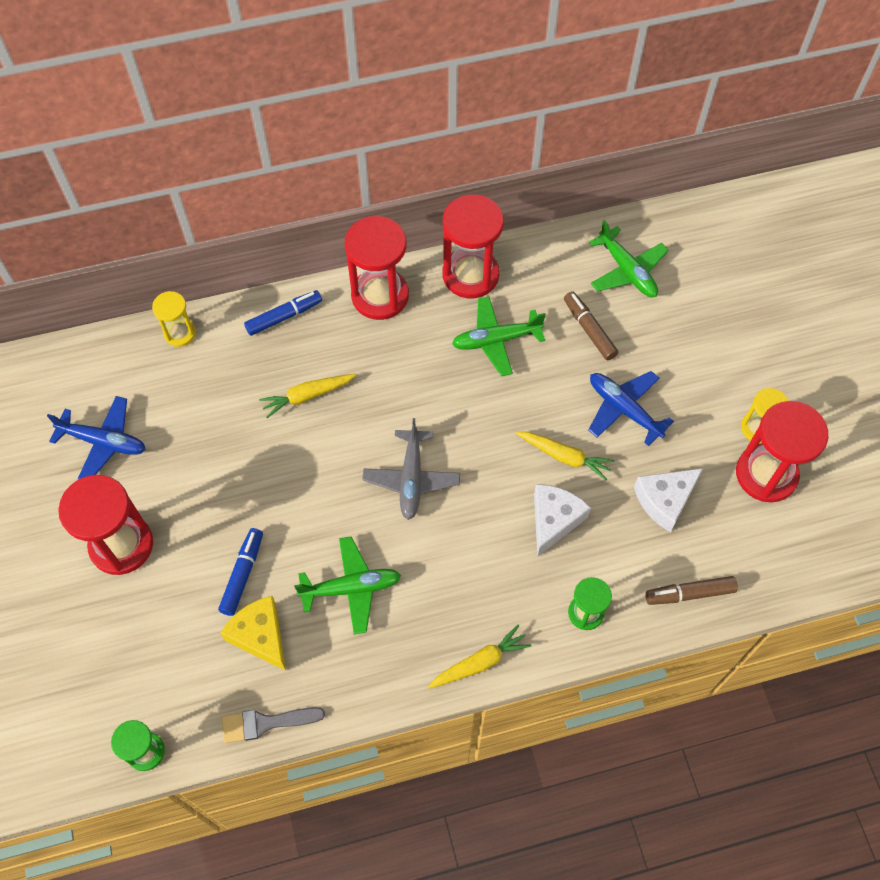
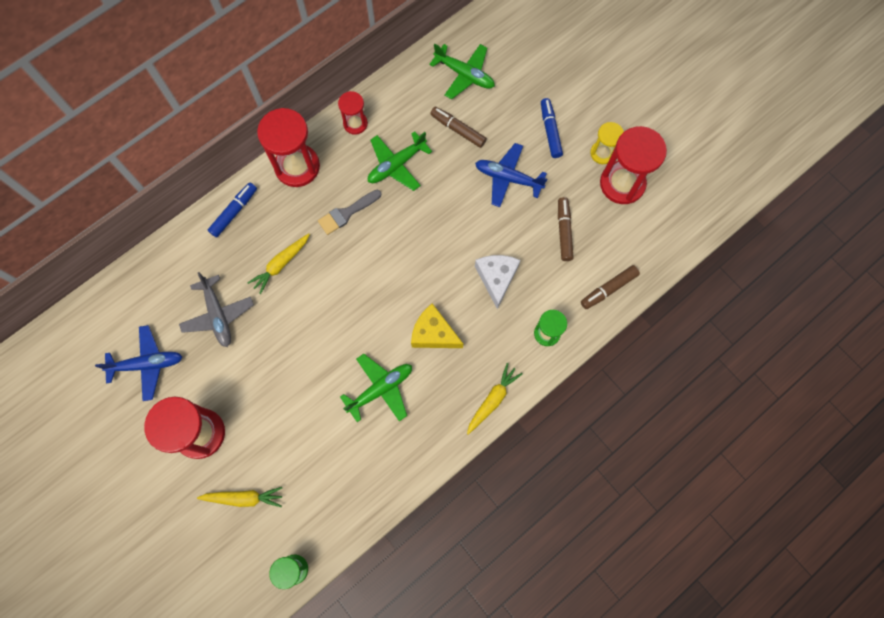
camera: 25 degrees left, 10 degrees up
(180, 333) = (162, 257): yellow hourglass -> none
(242, 574) = (299, 414): blue marker -> blue marker (550, 131)
(260, 635) = (333, 451): yellow cheese -> yellow cheese (433, 333)
(265, 723) = (367, 510): grey brush -> grey brush (347, 213)
(411, 479) = (385, 292): grey plane -> grey plane (218, 315)
(470, 275) = (355, 123): red hourglass -> red hourglass, size x0.55
(564, 456) = (483, 230): yellow carrot -> yellow carrot (244, 498)
(665, 500) = (564, 231): white cheese -> brown marker

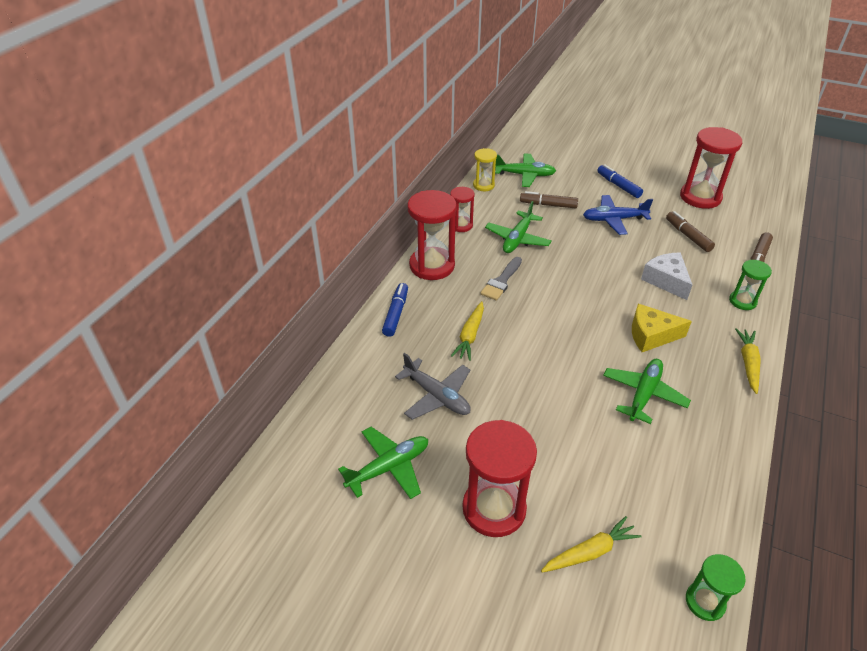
camera: 25 degrees left, 30 degrees down
(147, 364) = (389, 467): blue plane -> green plane
(602, 153) = (668, 186): yellow hourglass -> yellow hourglass (483, 185)

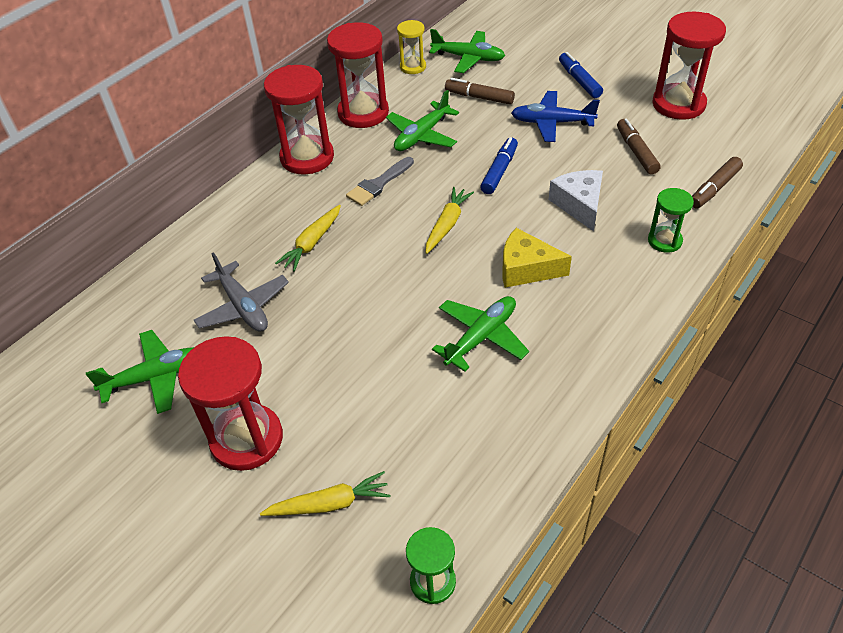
camera: 15 degrees right, 5 degrees up
(396, 314) = (241, 208): blue marker -> blue marker (499, 171)
(461, 225) = (363, 113): red hourglass -> red hourglass, size x1.82
(748, 363) = (631, 317): yellow carrot -> yellow carrot (447, 224)

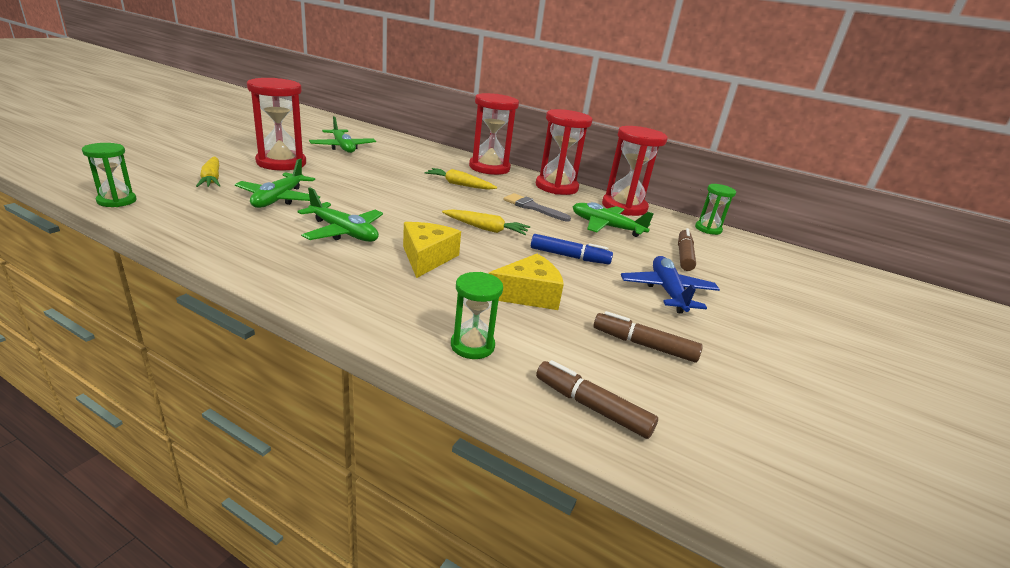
camera: 75 degrees right, 20 degrees down
(243, 306) = (397, 166): grey plane -> none
(413, 67) = (708, 229): yellow hourglass -> green hourglass
(468, 58) = (748, 255): green plane -> green plane (279, 199)
(579, 81) = (766, 318): blue marker -> none
(579, 204) = (528, 294): white cheese -> yellow cheese
(636, 152) = (644, 345): brown marker -> brown marker turned 135 degrees counterclockwise
(678, 104) = (783, 399): red hourglass -> red hourglass (489, 168)

